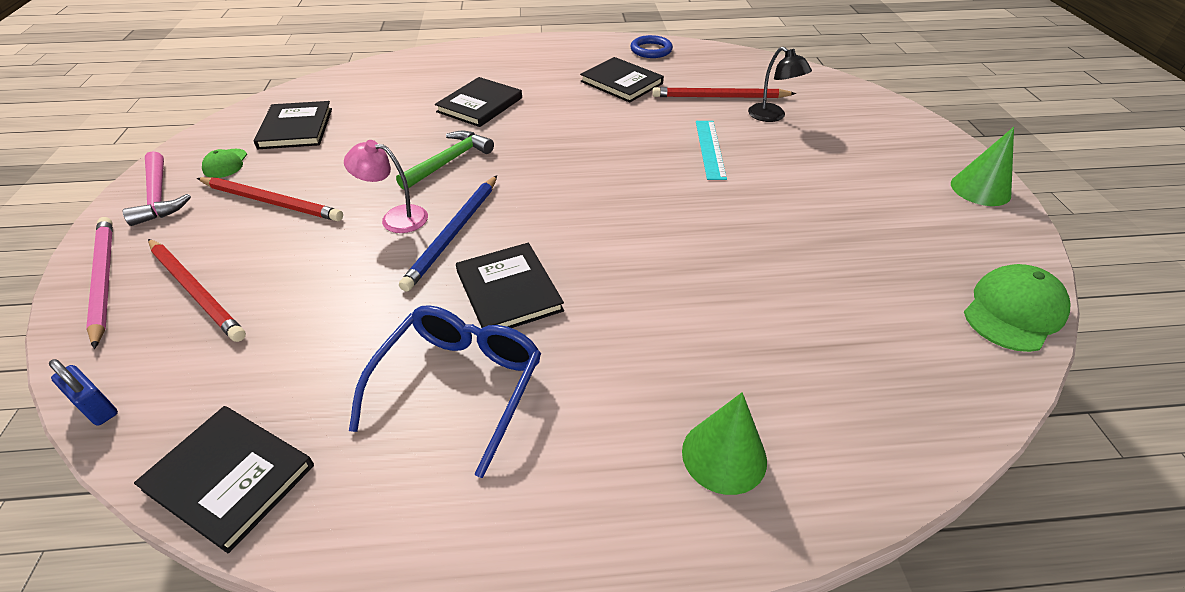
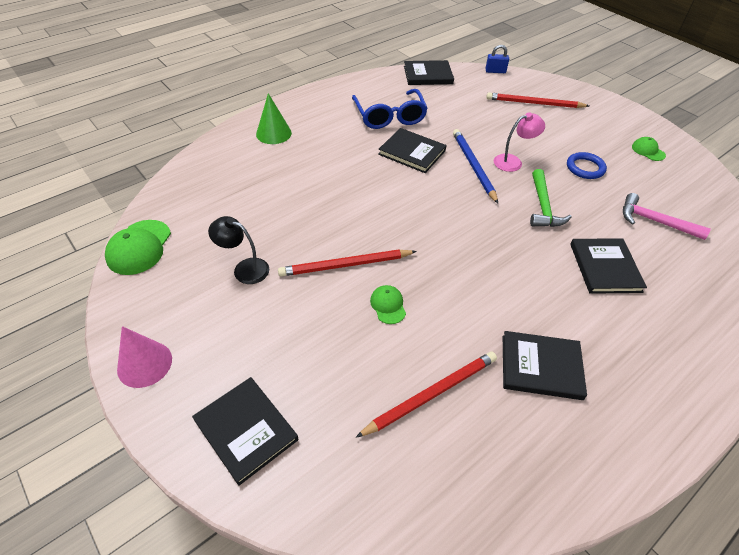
camera: 145 degrees right, 5 degrees up
(103, 280) = (573, 93): pink pencil -> none
(158, 197) = (634, 124): pink hammer -> pink hammer (654, 221)
(271, 202) = (583, 143): red pencil -> red pencil (346, 265)
(296, 128) = (668, 188): black book -> black book (246, 430)
(651, 50) = (582, 464): blue ring -> blue ring (585, 168)
(710, 149) = (388, 305): turquoise ruler -> green cap
(772, 116) = (362, 385): black lamp -> black lamp (244, 268)
(980, 189) = (144, 364): green cone -> pink cone

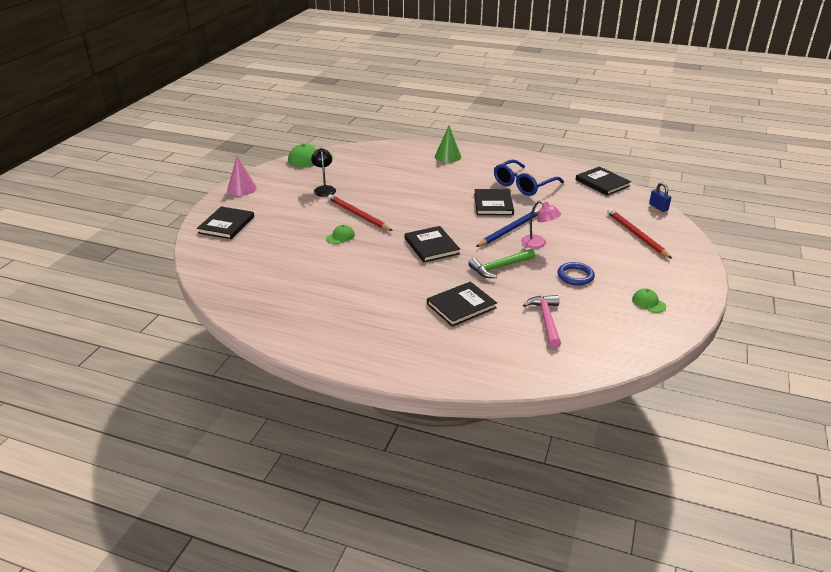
camera: 60 degrees right, 15 degrees down
(431, 394) = (289, 267): red pencil -> none
(541, 366) = (342, 298): black book -> black book (431, 246)
(648, 151) = (648, 302): green cap -> green cap turned 60 degrees counterclockwise

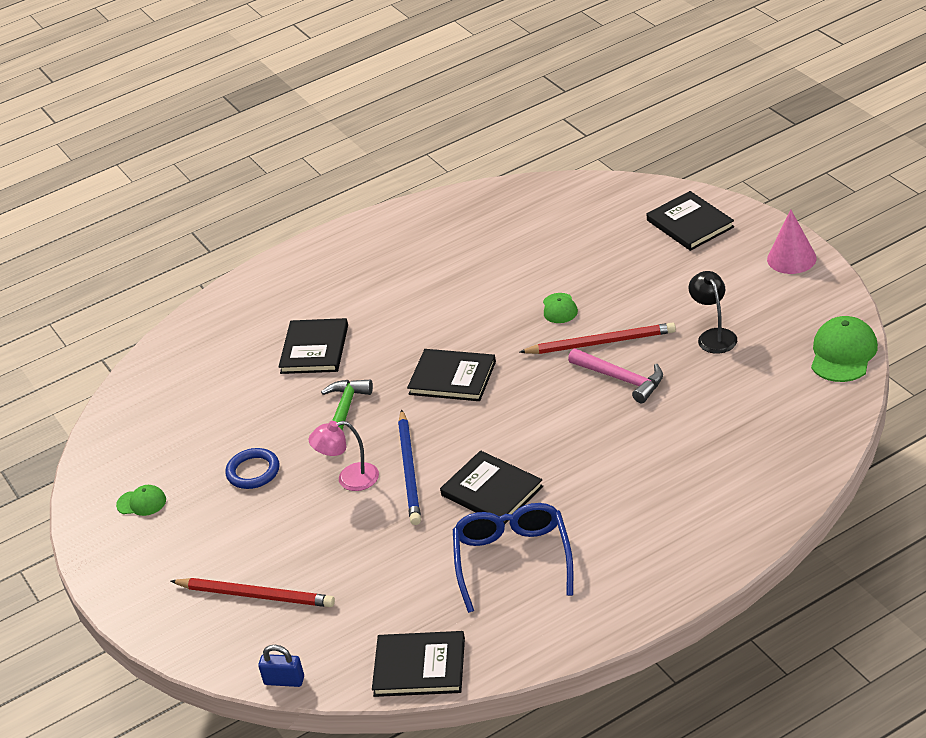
camera: 135 degrees right, 5 degrees up
(324, 189) = (714, 336): black lamp -> black lamp turned 135 degrees counterclockwise
(447, 156) = (704, 521): green cone -> none
(546, 320) = (218, 400): pink hammer -> pink hammer (621, 379)

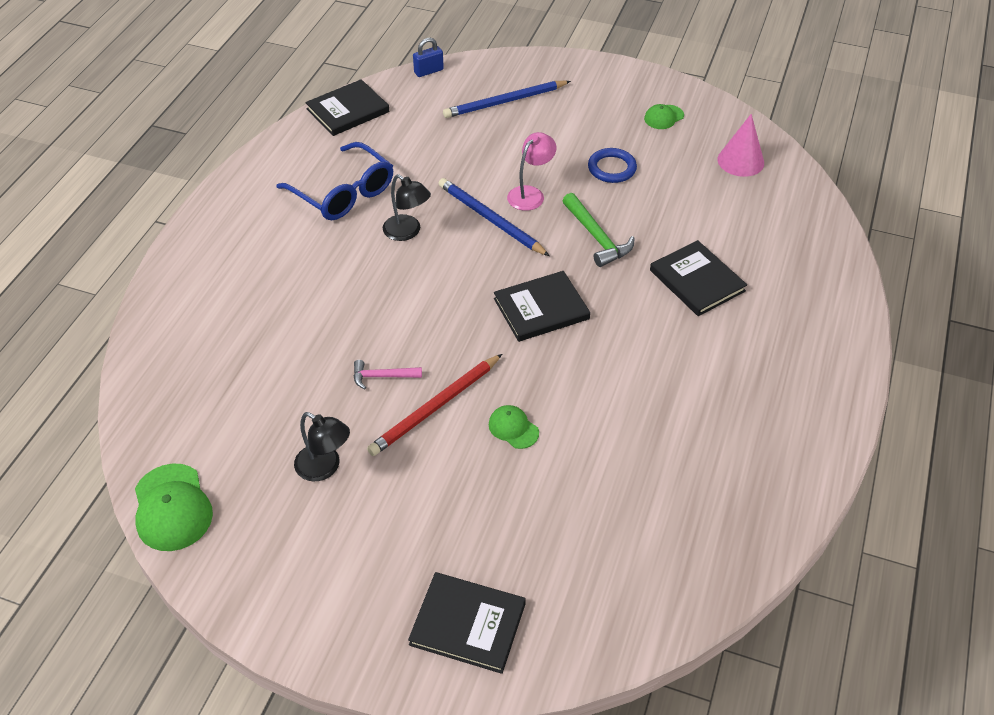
camera: 135 degrees right, 10 degrees up
(255, 595) = (505, 102): red pencil -> blue pencil
(492, 491) = (407, 232): black book -> black lamp
(621, 379) = (382, 376): pink hammer -> pink hammer, size x0.63
(791, 258) = (304, 624): pink cone -> pink cone (740, 161)

